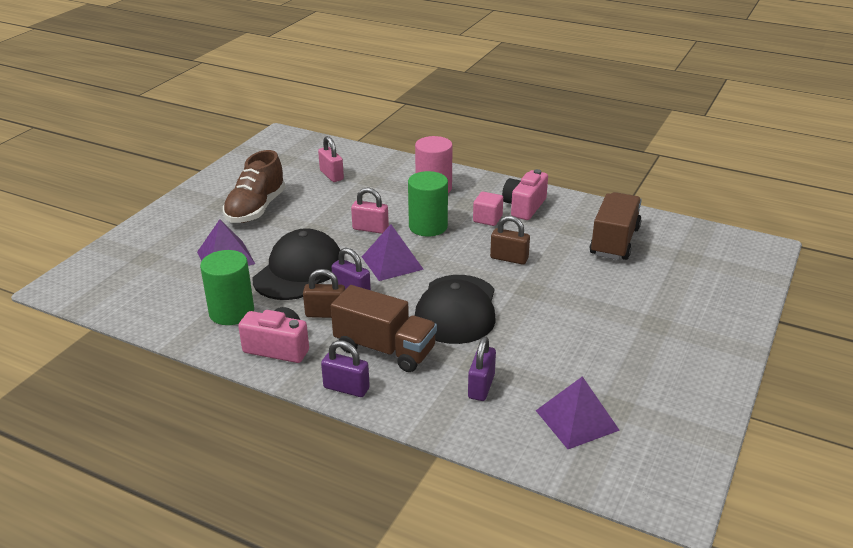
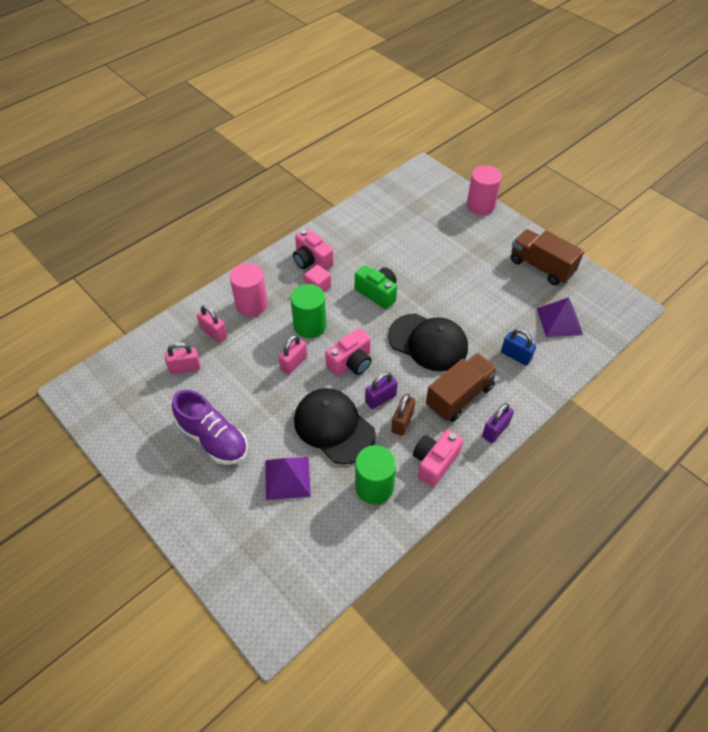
camera: 70 degrees left, 20 degrees up
(256, 209) = (213, 439): brown shoe -> purple shoe
(383, 178) = (214, 333): none -> pink padlock
(392, 263) = (351, 362): purple pyramid -> pink camera
(481, 386) = (516, 356): purple padlock -> blue padlock
(509, 258) = (377, 293): brown padlock -> green camera
(614, 241) = (383, 232): brown truck -> brown truck (541, 267)
(745, 307) = (480, 205): none -> pink cylinder

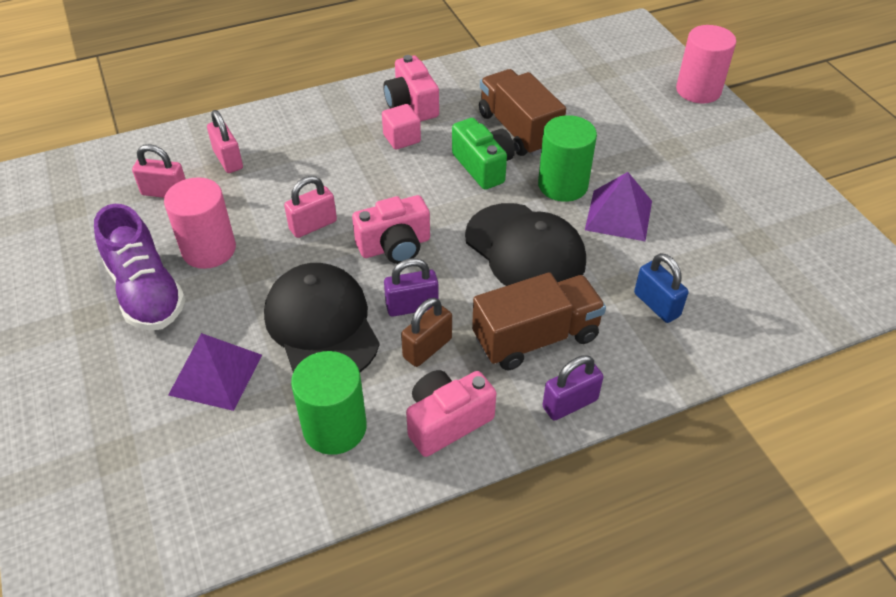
camera: 20 degrees right, 5 degrees down
(251, 304) = (299, 138): pink cylinder -> pink cylinder (209, 249)
(310, 325) = (363, 183): green cylinder -> green cylinder (563, 185)
(541, 267) = (758, 191): brown truck -> brown truck (518, 130)
(559, 321) = (754, 274): purple pyramid -> purple pyramid (619, 215)

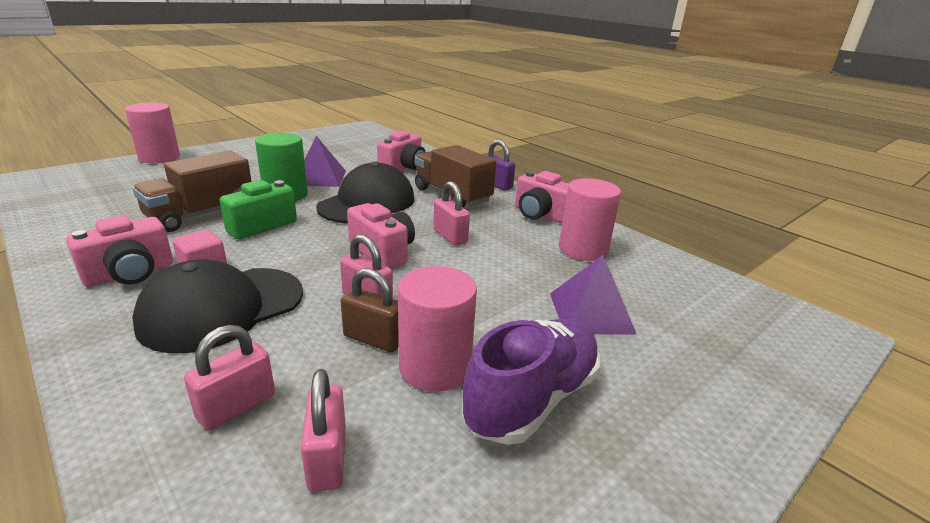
camera: 110 degrees left, 20 degrees down
(322, 325) = (496, 271): black cap -> black cap (222, 308)
(334, 427) = (583, 249): green cylinder -> pink cylinder
(412, 306) = (450, 236): purple padlock -> pink padlock
(427, 348) = (487, 226): brown padlock -> brown padlock (373, 339)
(656, 304) = (403, 168): blue padlock -> pink camera

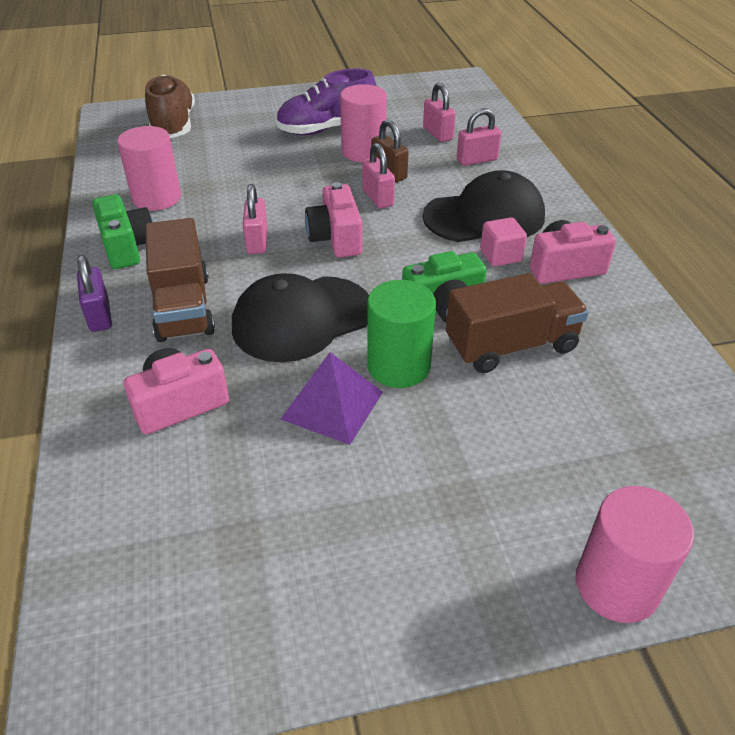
camera: 150 degrees left, 15 degrees up
(327, 458) = (438, 134): pink padlock -> pink padlock turned 45 degrees counterclockwise
(540, 215) = (127, 247): pink camera -> green camera
(591, 313) = (234, 154): purple pyramid -> none
(729, 336) = (173, 125): none -> brown shoe

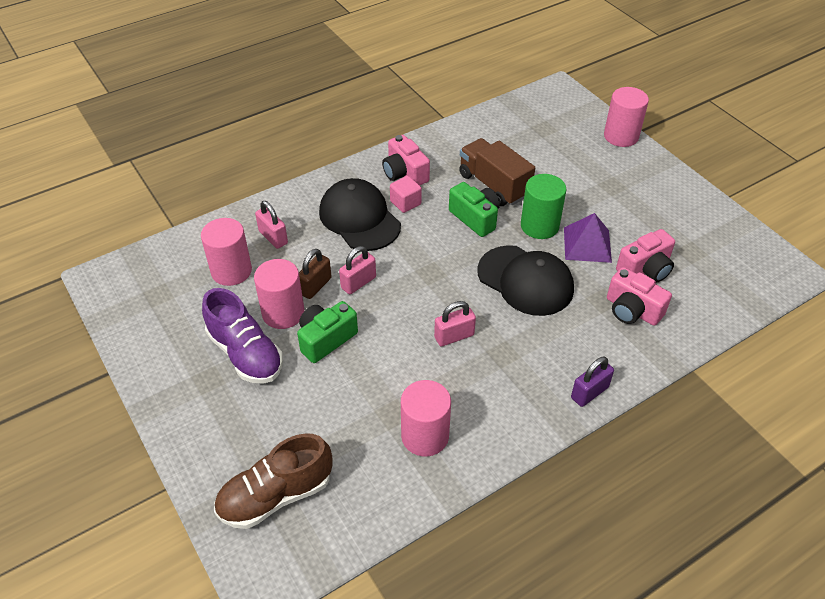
camera: 110 degrees left, 5 degrees up
(127, 247) = (505, 419): green camera -> green camera (326, 339)
(183, 307) = (552, 347): brown truck -> none
(336, 238) = (427, 291): pink camera -> pink camera (645, 269)
(438, 134) = (231, 271): pink padlock -> pink cylinder

